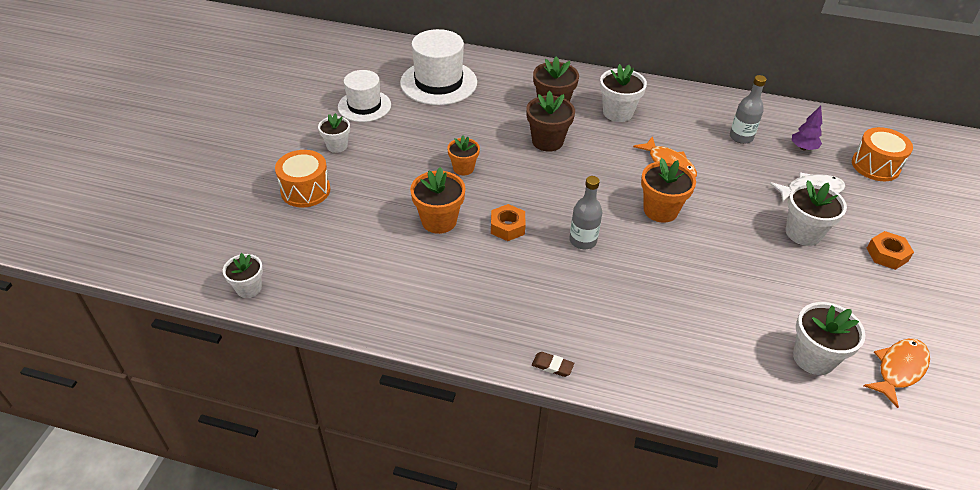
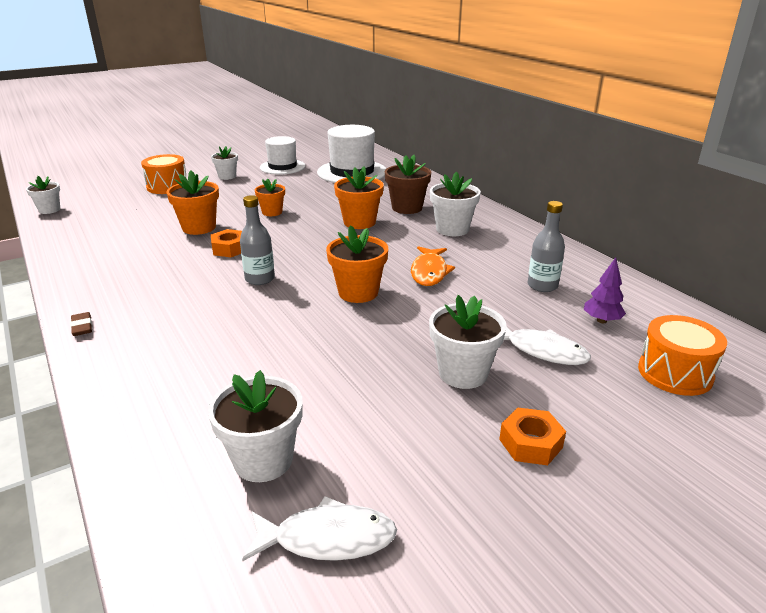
camera: 45 degrees right, 15 degrees down
(547, 141) = (359, 222): brown flower pot -> orange flower pot
(899, 369) = (328, 538): orange fish -> white fish

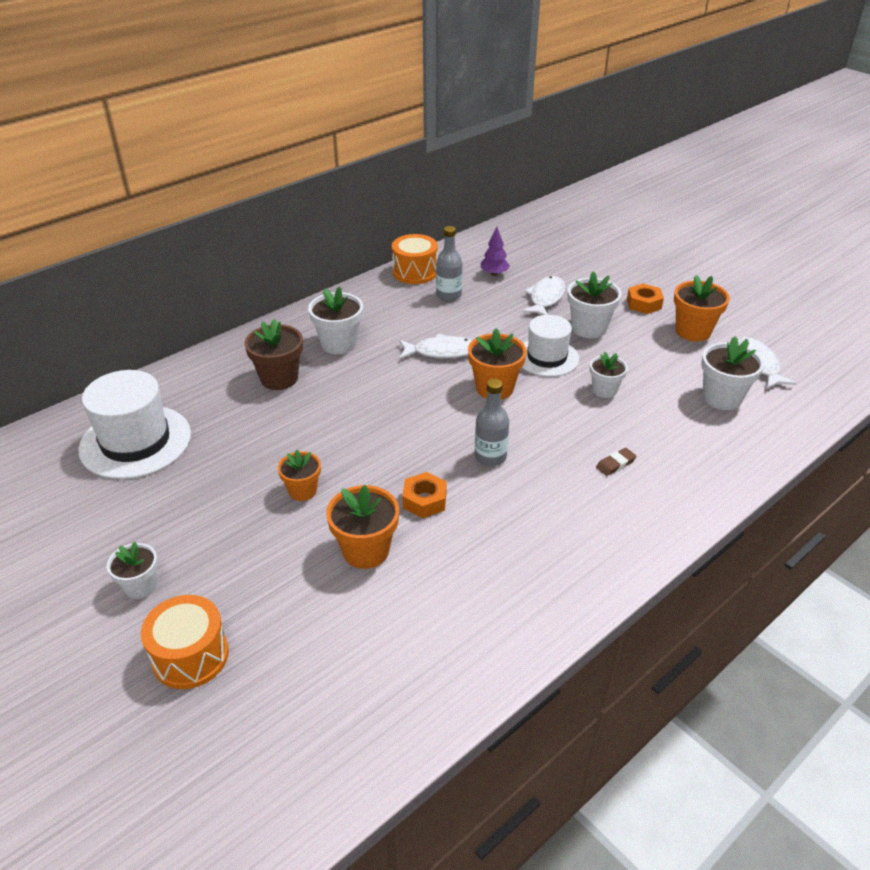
camera: 100 degrees left, 10 degrees up
(49, 210) = (316, 799): white flower pot -> white flower pot (604, 390)
(82, 327) = (634, 560): brown eraser -> brown eraser (615, 464)
(282, 167) = (96, 526): white hat -> white hat (547, 357)
(359, 222) = (328, 409): orange flower pot -> orange flower pot (693, 331)
(429, 272) = (441, 352): orange fish -> white fish
(675, 373) = (548, 254): orange drum -> orange drum (415, 272)

